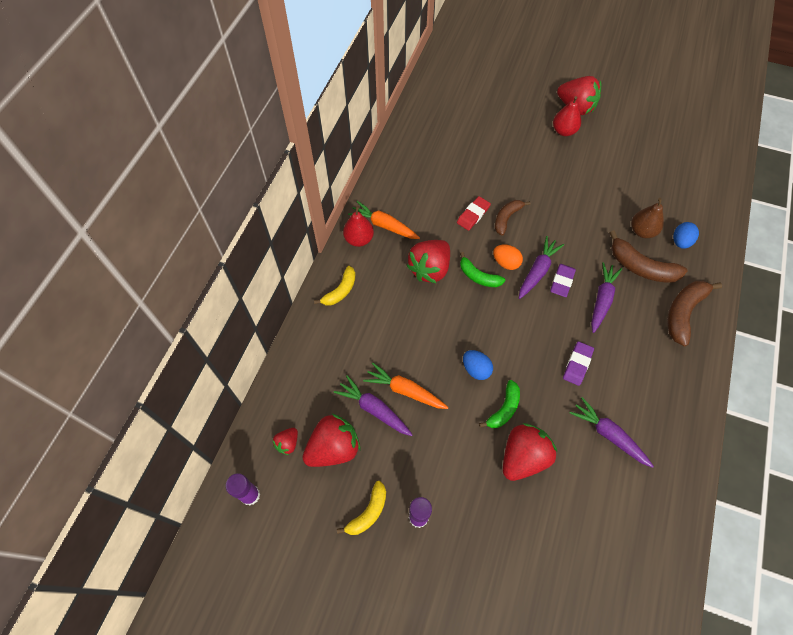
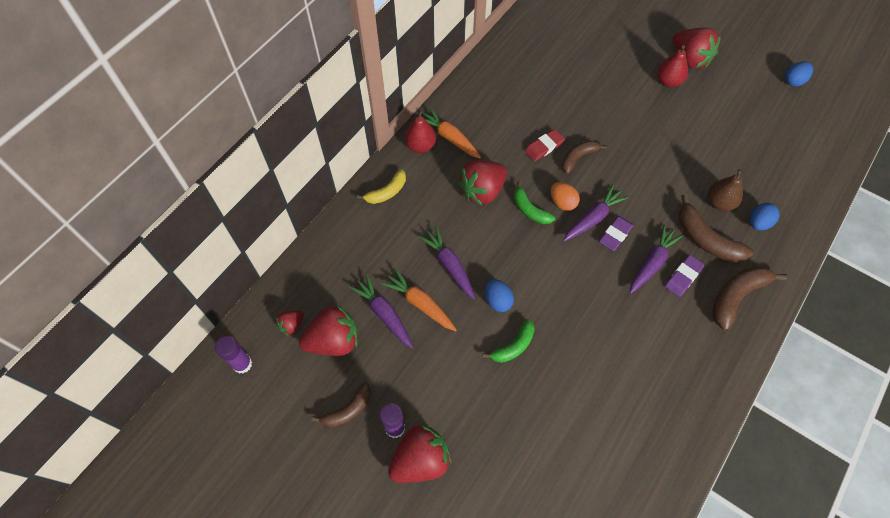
camera: 15 degrees right, 0 degrees up
(368, 512) = (348, 410): yellow banana -> brown banana
(523, 457) = (518, 398): red strawberry -> red strawberry (421, 460)
(577, 364) = (604, 321): purple eraser -> purple eraser (683, 277)
(609, 435) = (614, 399): purple carrot -> purple carrot (449, 265)
(669, 109) = (793, 81): none -> blue egg

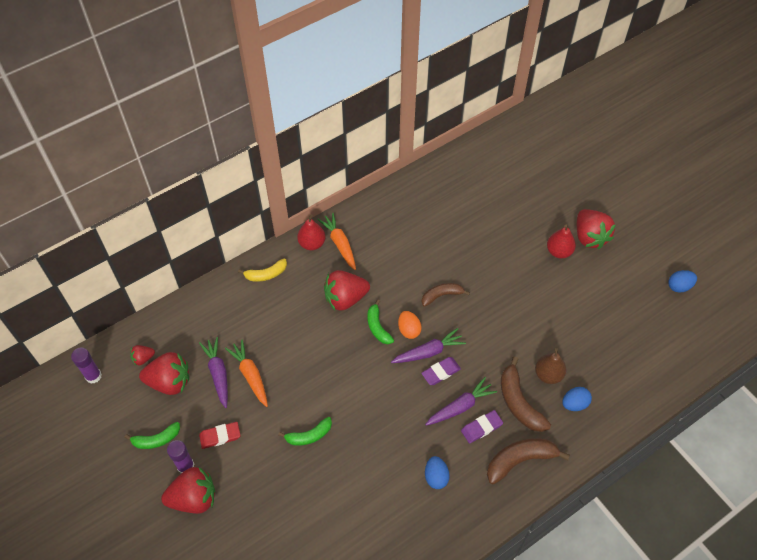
camera: 20 degrees right, 5 degrees down
(348, 410) = (156, 439): brown banana -> green banana
(449, 265) = (288, 352): purple carrot -> none
(497, 300) = (314, 394): blue egg -> blue egg (436, 477)
(544, 147) = (416, 277): red eraser -> red eraser (220, 436)

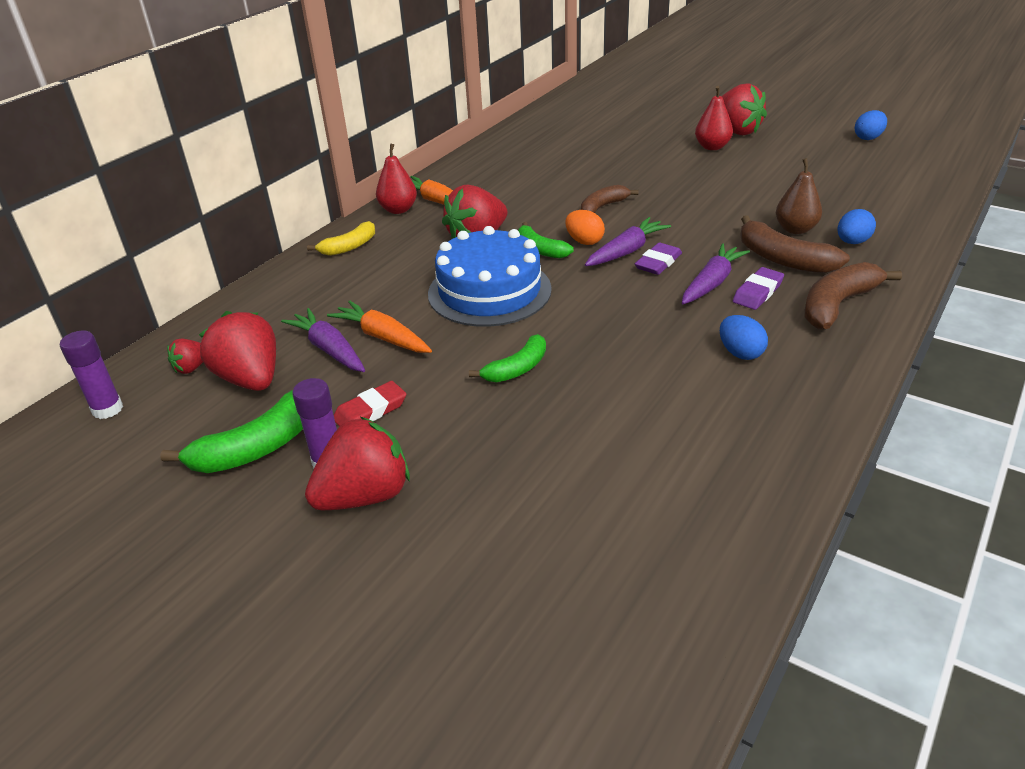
camera: 20 degrees left, 20 degrees down
(156, 439) = (257, 447): green banana -> green banana, size x1.55
(169, 382) = (250, 379): red strawberry -> red strawberry turned 105 degrees counterclockwise
(327, 357) = (489, 291): none -> blue cake

